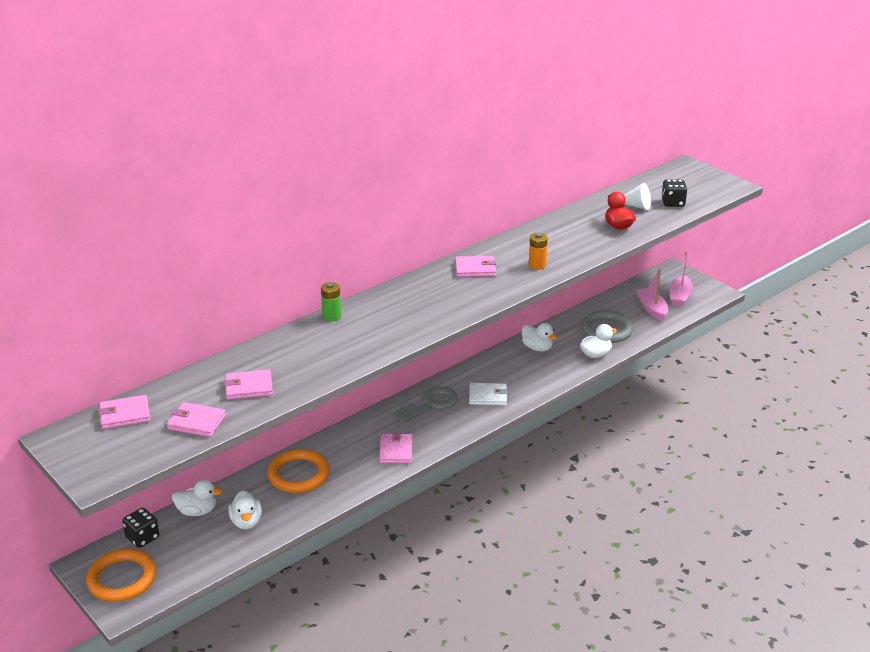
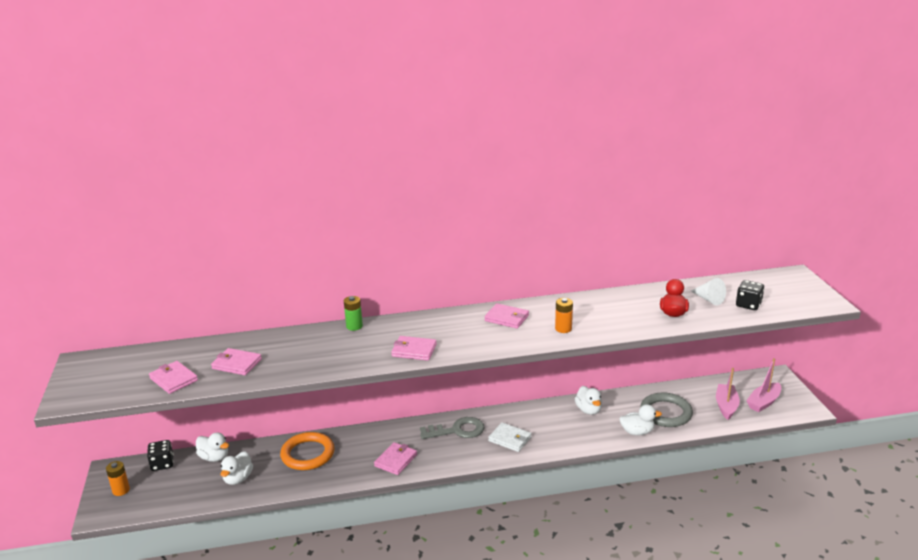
camera: 30 degrees right, 5 degrees down
(122, 578) = (121, 490): orange ring -> orange battery
(125, 414) = (137, 358): pink wallet -> pink wallet (414, 350)

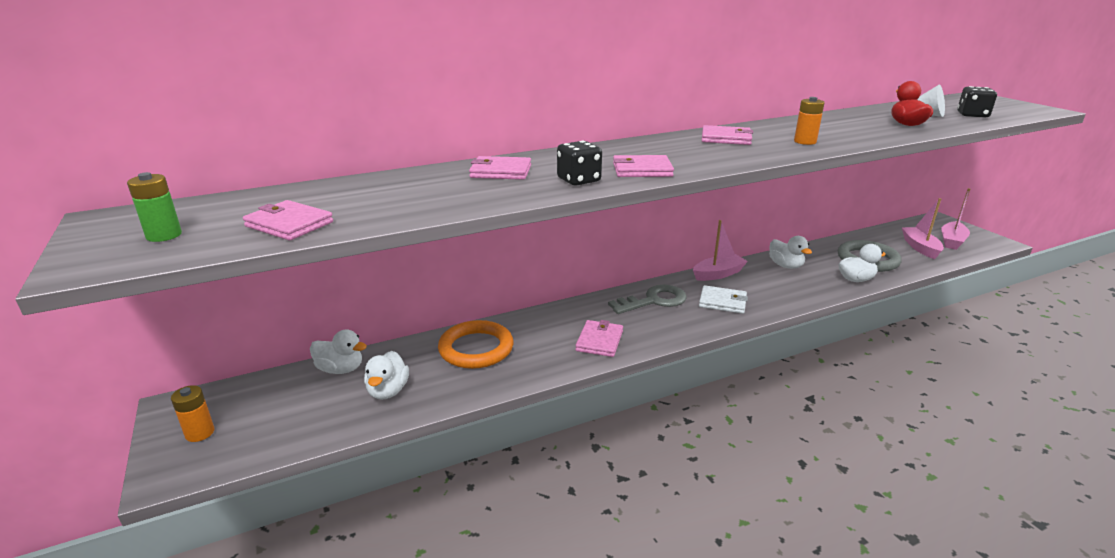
camera: 15 degrees left, 0 degrees up
(162, 464) = (261, 388): black dice -> black dice (578, 180)
(237, 364) = (388, 200): pink wallet -> pink wallet (501, 172)
(354, 326) = (536, 156): green battery -> green battery (164, 235)
(526, 411) = (718, 274): none -> pink boat

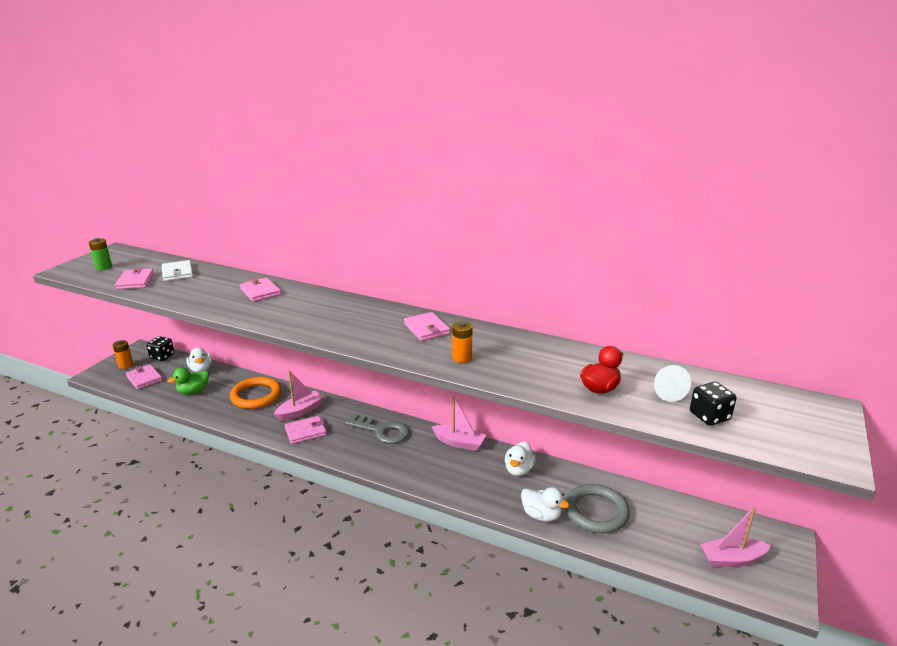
camera: 50 degrees right, 0 degrees up
(388, 391) = (193, 391): white duck -> green duck
(578, 180) = (268, 315): black dice -> black dice (162, 356)
(642, 170) = (310, 325): pink wallet -> pink wallet (144, 378)
(722, 302) = (414, 460): white wallet -> white wallet (177, 273)
(920, 248) = (677, 539): pink boat -> pink boat (300, 411)

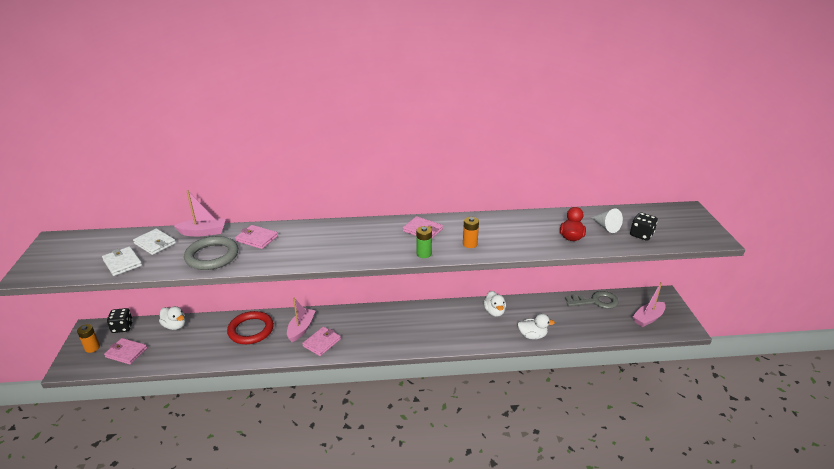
camera: 30 degrees left, 5 degrees up
(104, 267) = (68, 259): green battery -> green battery (424, 254)
(135, 281) = (122, 263): pink wallet -> white wallet
(193, 391) = (188, 346): green duck -> none
(256, 396) = (251, 330): orange ring -> red ring
(382, 431) = (379, 320): grey key -> grey key (595, 301)
(459, 443) = (440, 308): pink boat -> pink boat (203, 232)
(596, 512) = (560, 320): grey ring -> grey ring (212, 256)

